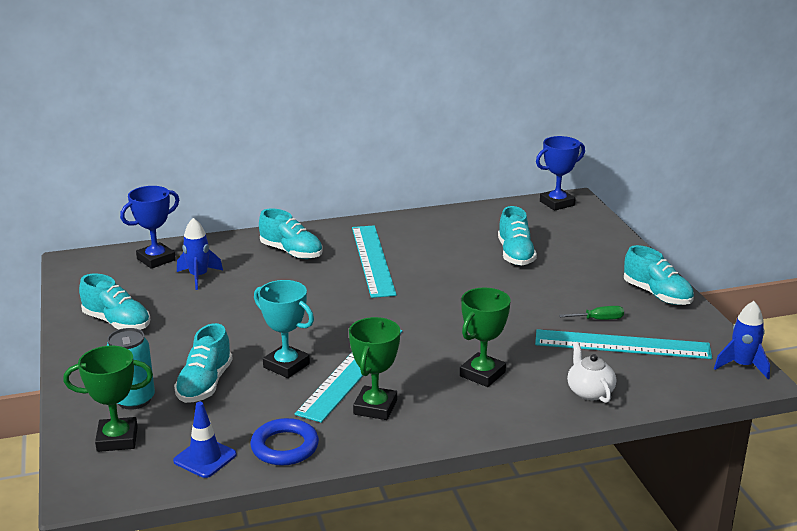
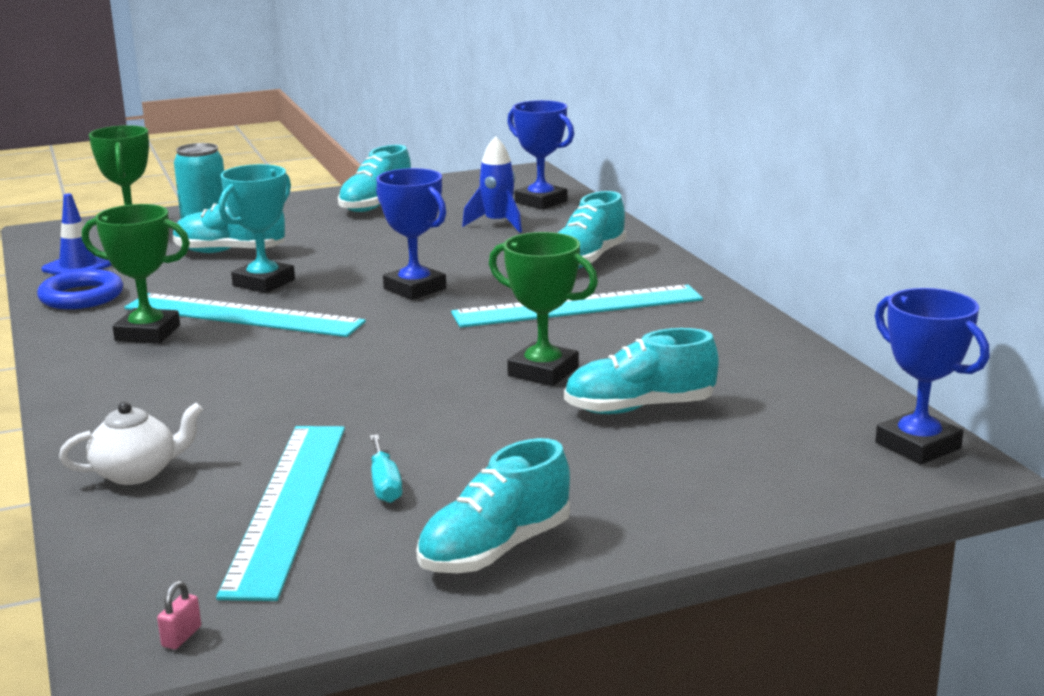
camera: 85 degrees right, 5 degrees down
(322, 309) = (415, 289): none -> blue trophy
(482, 374) = (214, 392): green trophy -> green trophy (543, 372)
(599, 319) = (384, 484): green screwdriver -> turquoise screwdriver
(742, 366) = (181, 636): blue rocket -> pink padlock

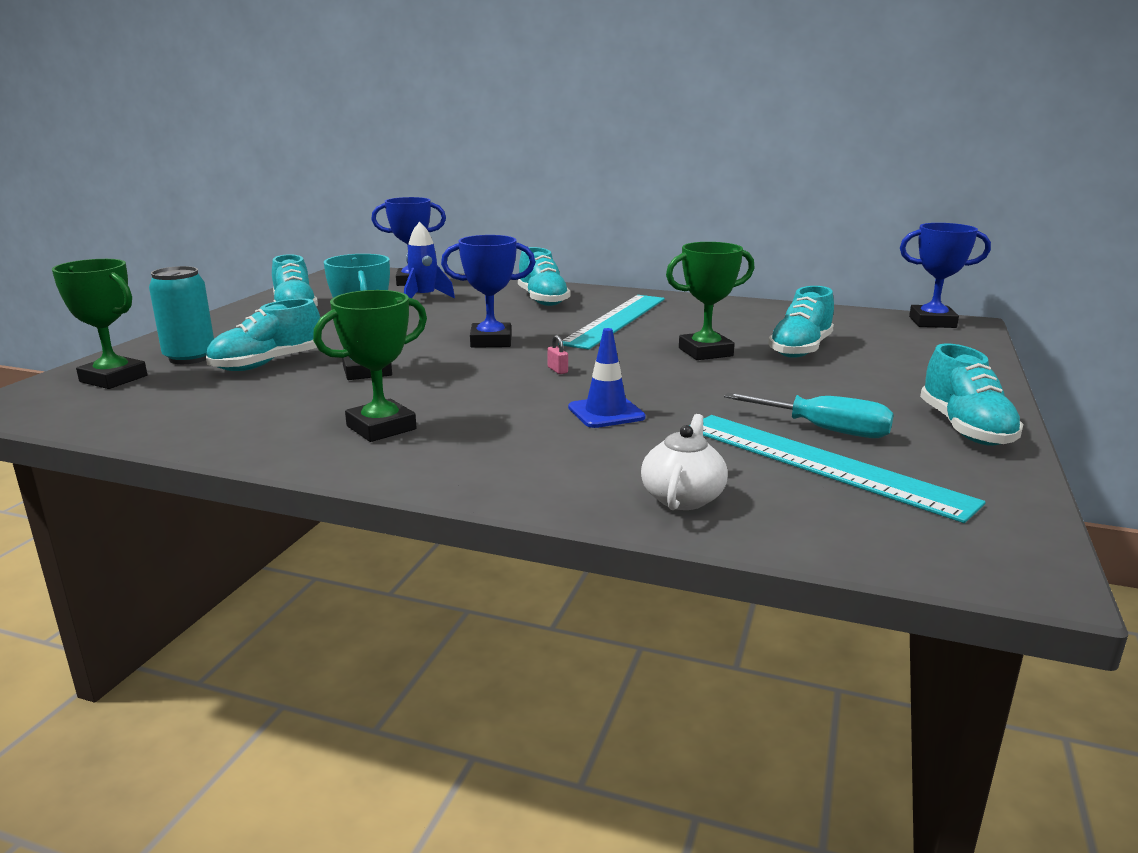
camera: 50 degrees left, 0 degrees up
(78, 266) = (142, 414): blue traffic cone -> blue traffic cone (606, 412)
(81, 296) = (225, 430): blue ring -> none
(181, 636) = (1018, 549): pink padlock -> pink padlock (557, 370)
(243, 315) = (421, 392): turquoise ruler -> none
(384, 484) = (825, 430): turquoise screwdriver -> turquoise screwdriver, size x1.53

